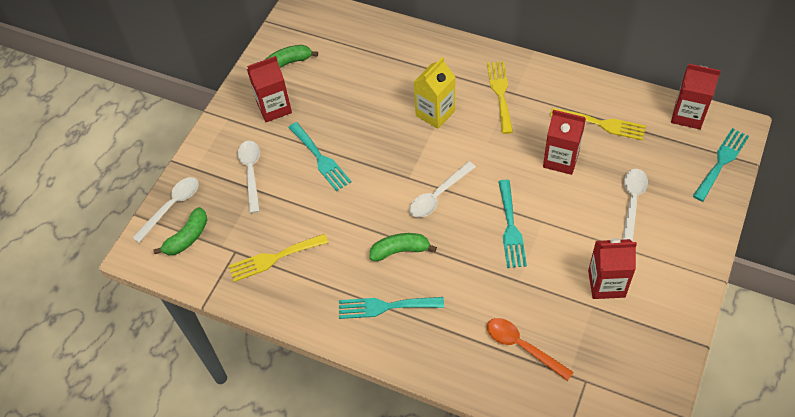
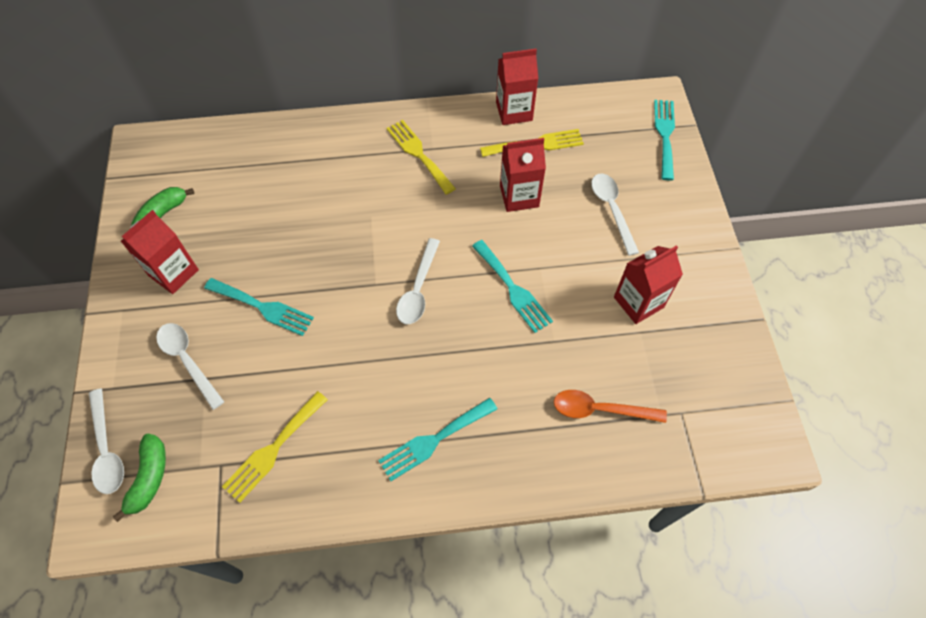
camera: 35 degrees left, 5 degrees up
(171, 206) = (107, 449): white spoon -> white spoon turned 150 degrees clockwise
(400, 250) = (413, 369): green banana -> none
(435, 113) = (363, 202): yellow carton -> none
(688, 115) = (608, 103): red carton -> red carton (514, 111)

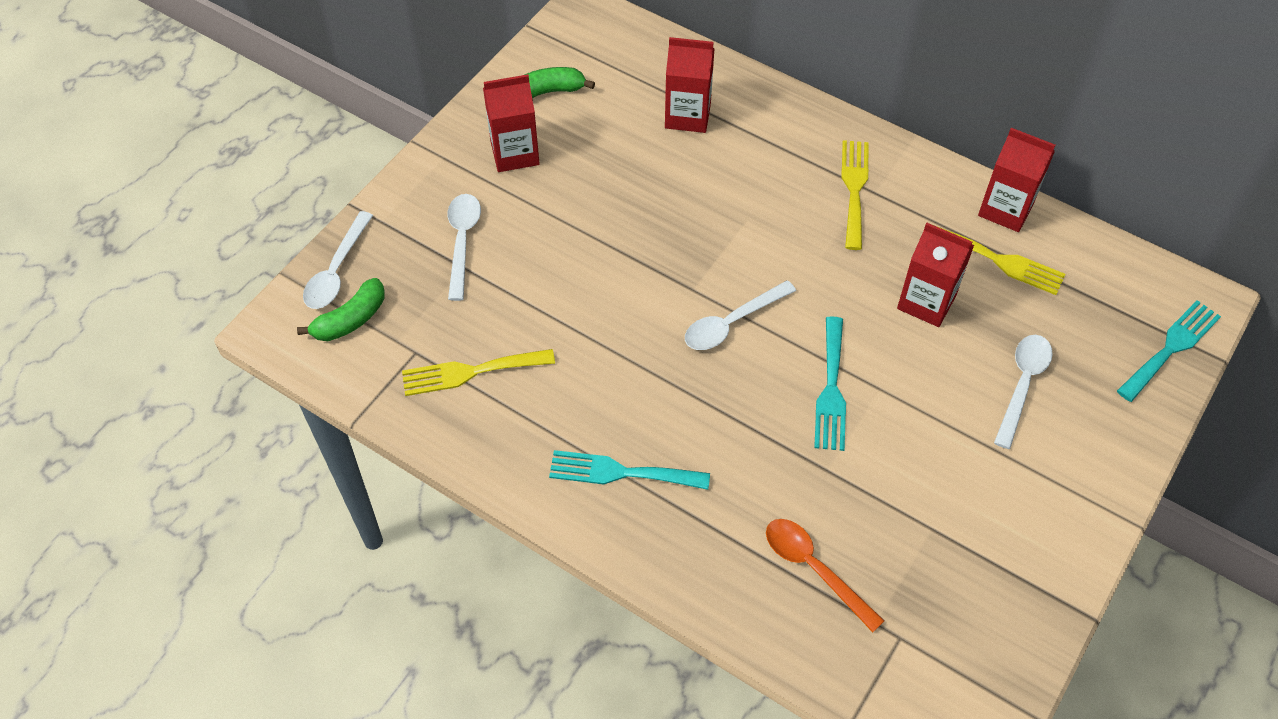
camera: 40 degrees right, 5 degrees down
(263, 307) = (568, 239): turquoise fork -> none
(638, 302) = (960, 498): red carton -> red carton (687, 115)

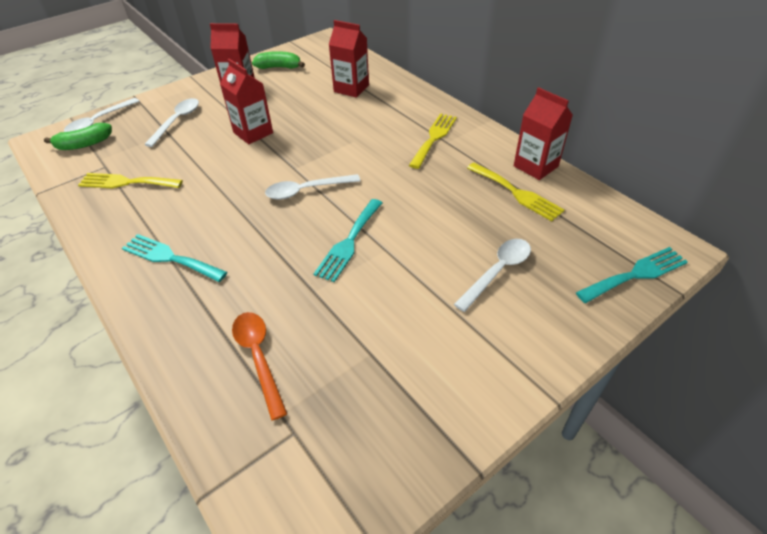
camera: 20 degrees right, 10 degrees down
(926, 302) = (449, 206): red carton -> red carton (253, 133)

